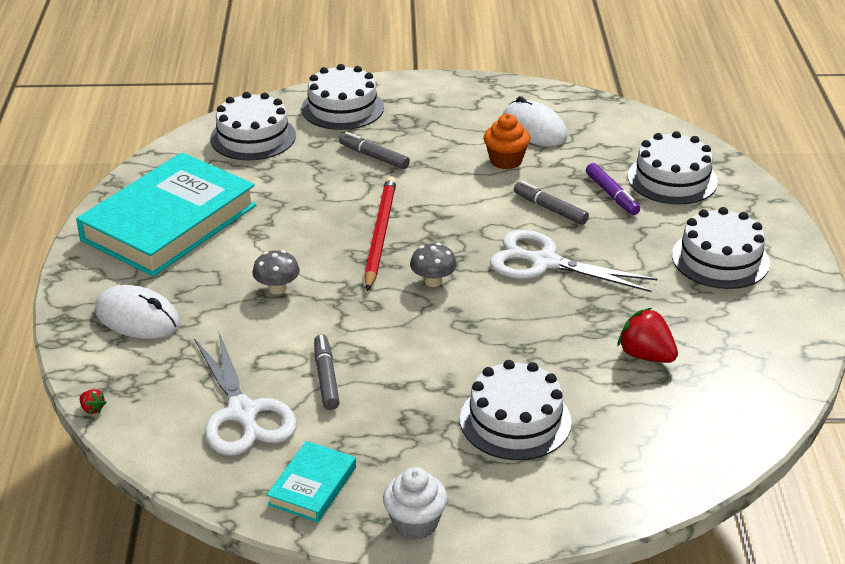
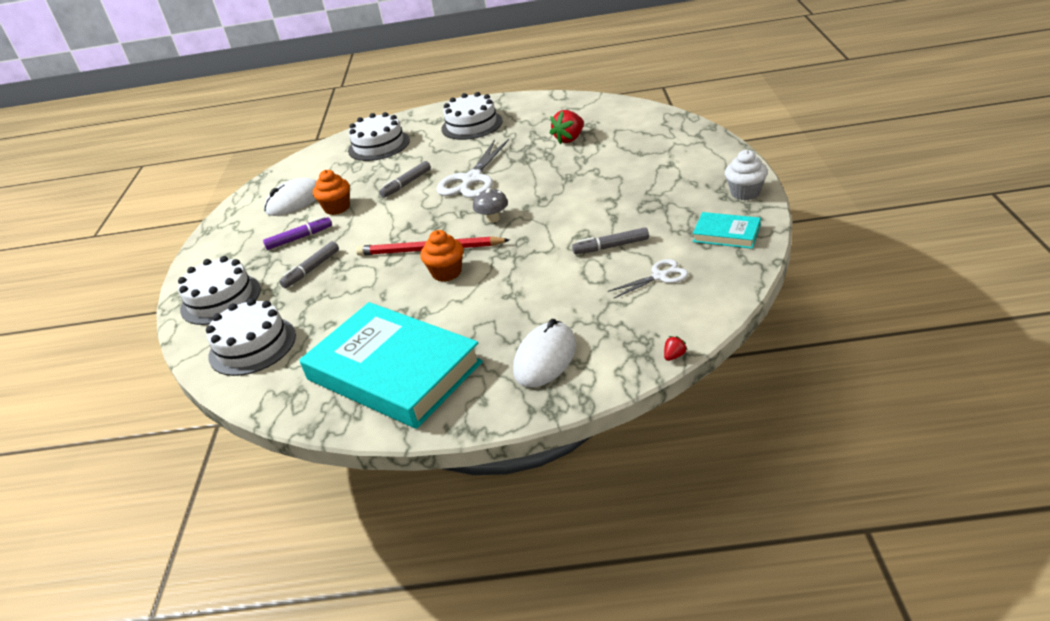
camera: 85 degrees left, 0 degrees up
(243, 413) = (660, 276): white scissors -> white scissors, size x0.56
(277, 288) = (501, 288): grey mushroom -> none
(326, 249) = (446, 272): none -> orange cupcake
(515, 420) = (640, 172): white cake -> none
(611, 195) = (393, 164): purple marker -> purple marker (299, 238)

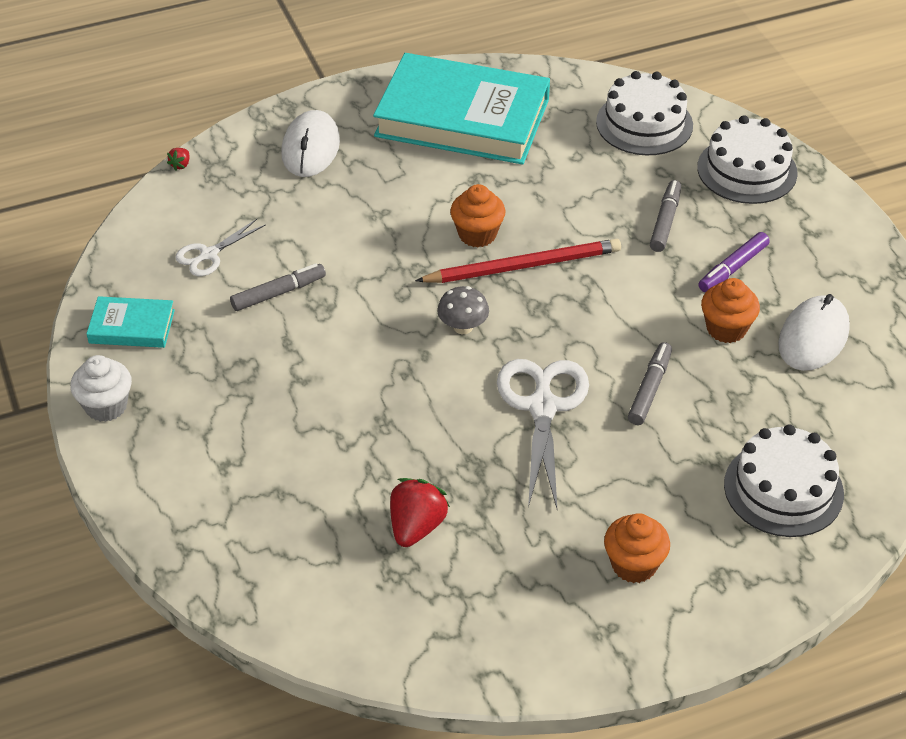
camera: 155 degrees right, 10 degrees up
(472, 125) = (634, 565): white cake -> orange cupcake

